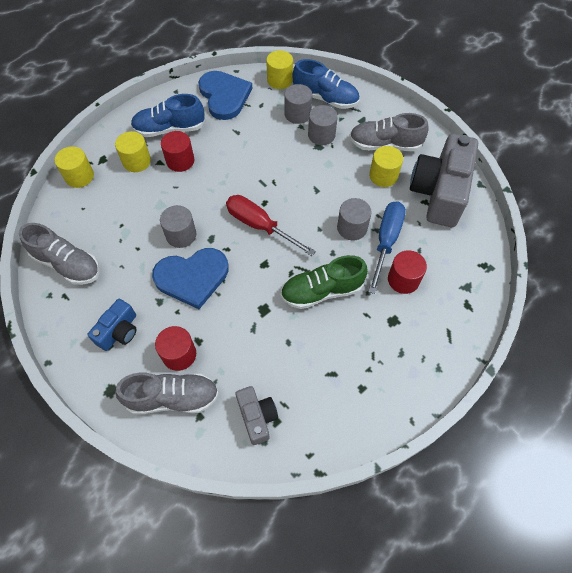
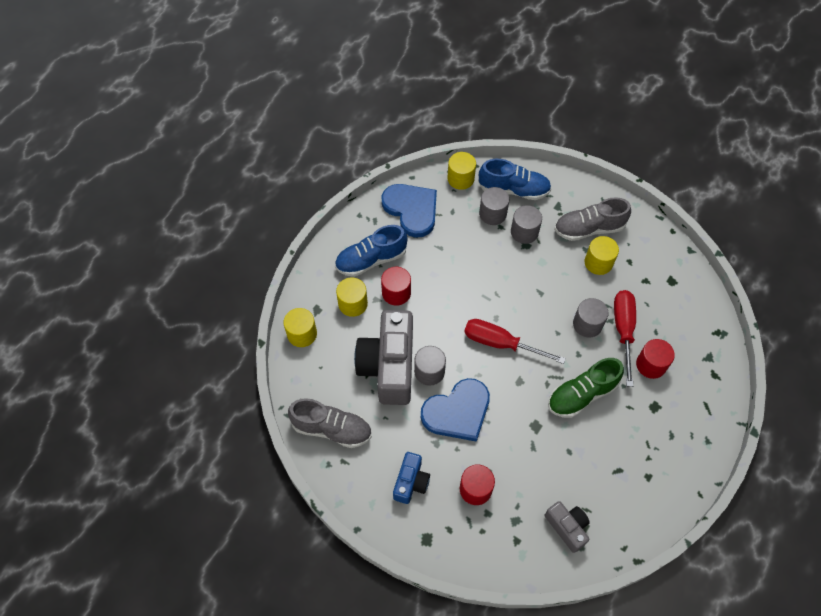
camera: 15 degrees left, 0 degrees up
(172, 398) = (486, 530): grey shoe -> none
(386, 241) = (623, 330): blue screwdriver -> red screwdriver
(439, 192) = (655, 268): grey camera -> grey camera (389, 366)

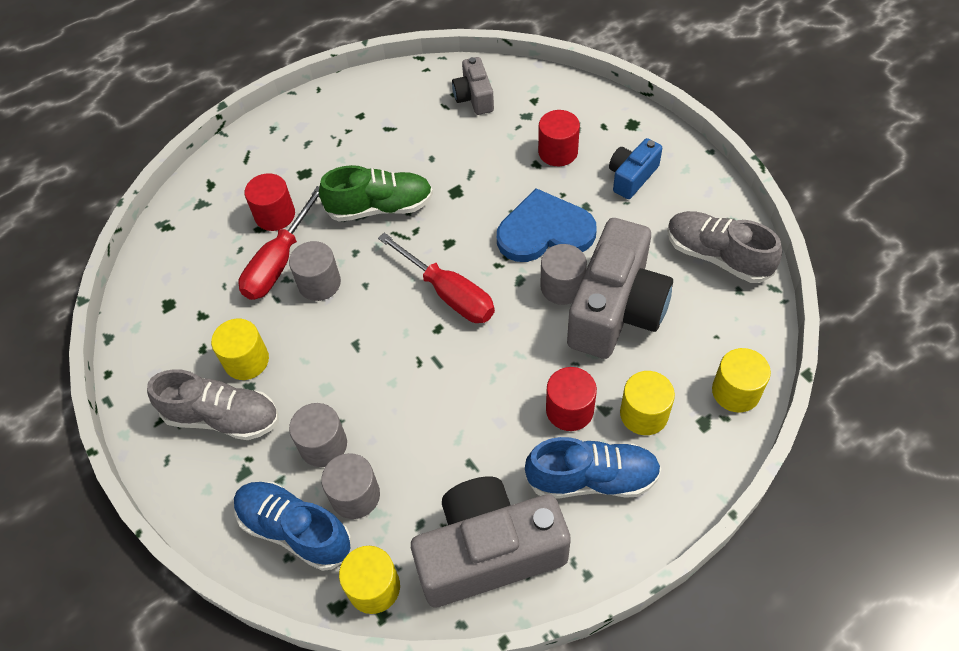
camera: 155 degrees left, 5 degrees down
(411, 210) = (489, 552): blue heart -> grey camera

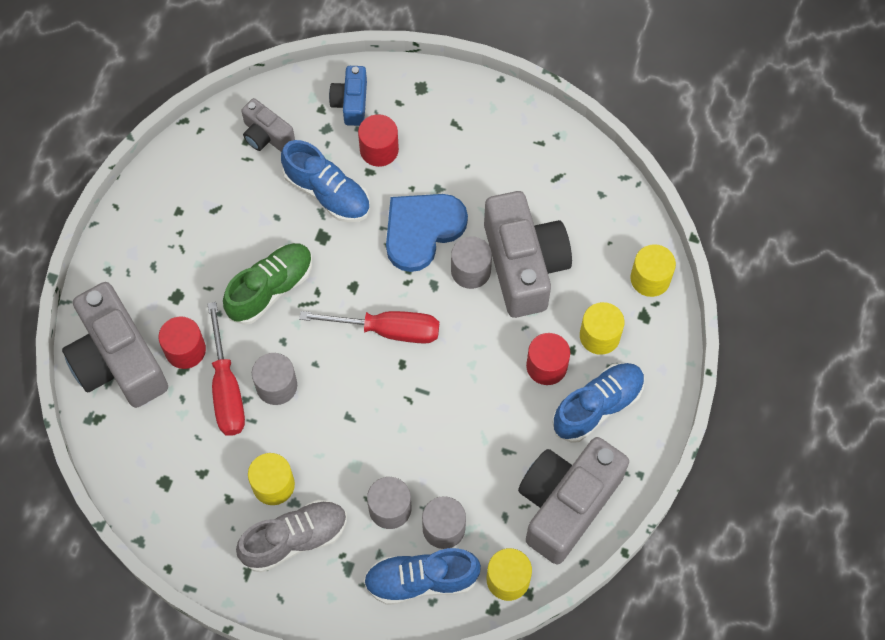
camera: 40 degrees left, 10 degrees up
(220, 194) = (118, 360): none -> grey camera
(487, 162) = (327, 193): none -> blue shoe
(632, 177) = (455, 139): blue camera -> blue camera (351, 103)
(717, 256) = (567, 174): grey shoe -> none

